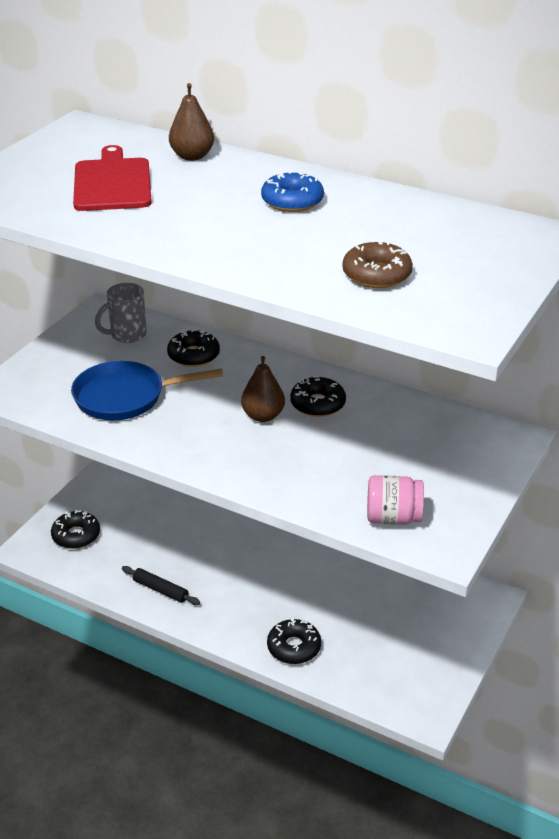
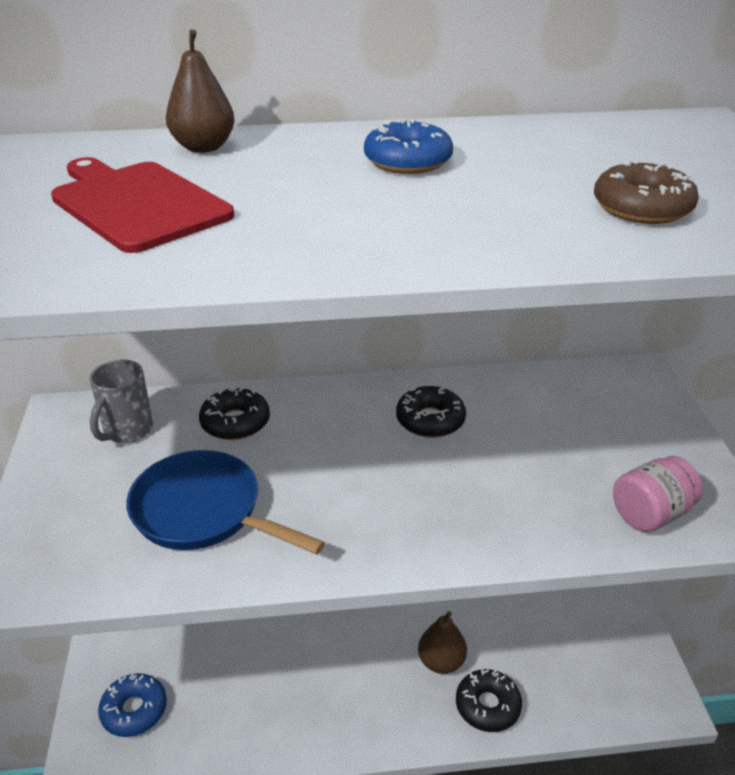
camera: 35 degrees left, 0 degrees up
(76, 535) = (134, 710): black donut -> blue donut
(125, 397) = (203, 512): blue pan -> blue pan turned 75 degrees clockwise
(160, 590) = (292, 722): black rolling pin -> none
(263, 416) = (390, 460): brown pear -> brown pear (441, 662)

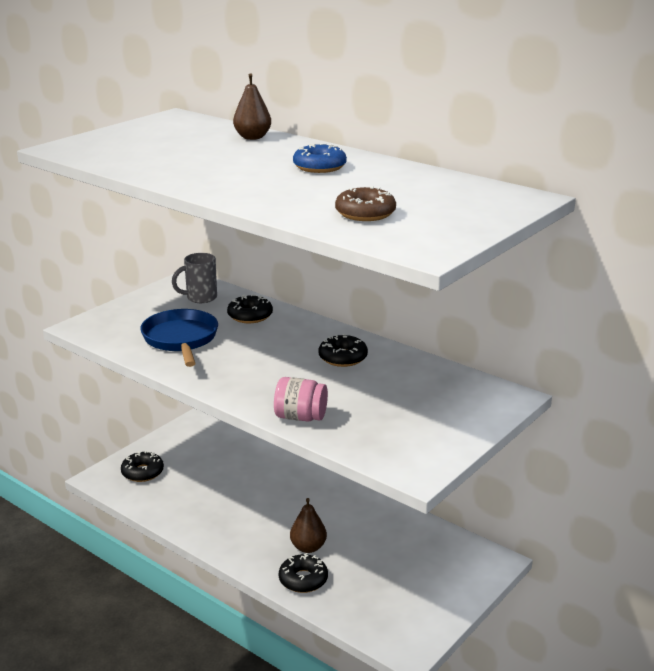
camera: 45 degrees right, 10 degrees down
(134, 710) = (142, 472): blue donut -> black donut
(137, 204) = (178, 149): red cutting board -> none
(650, 514) = (378, 445): pink jar -> pink jar (300, 417)

